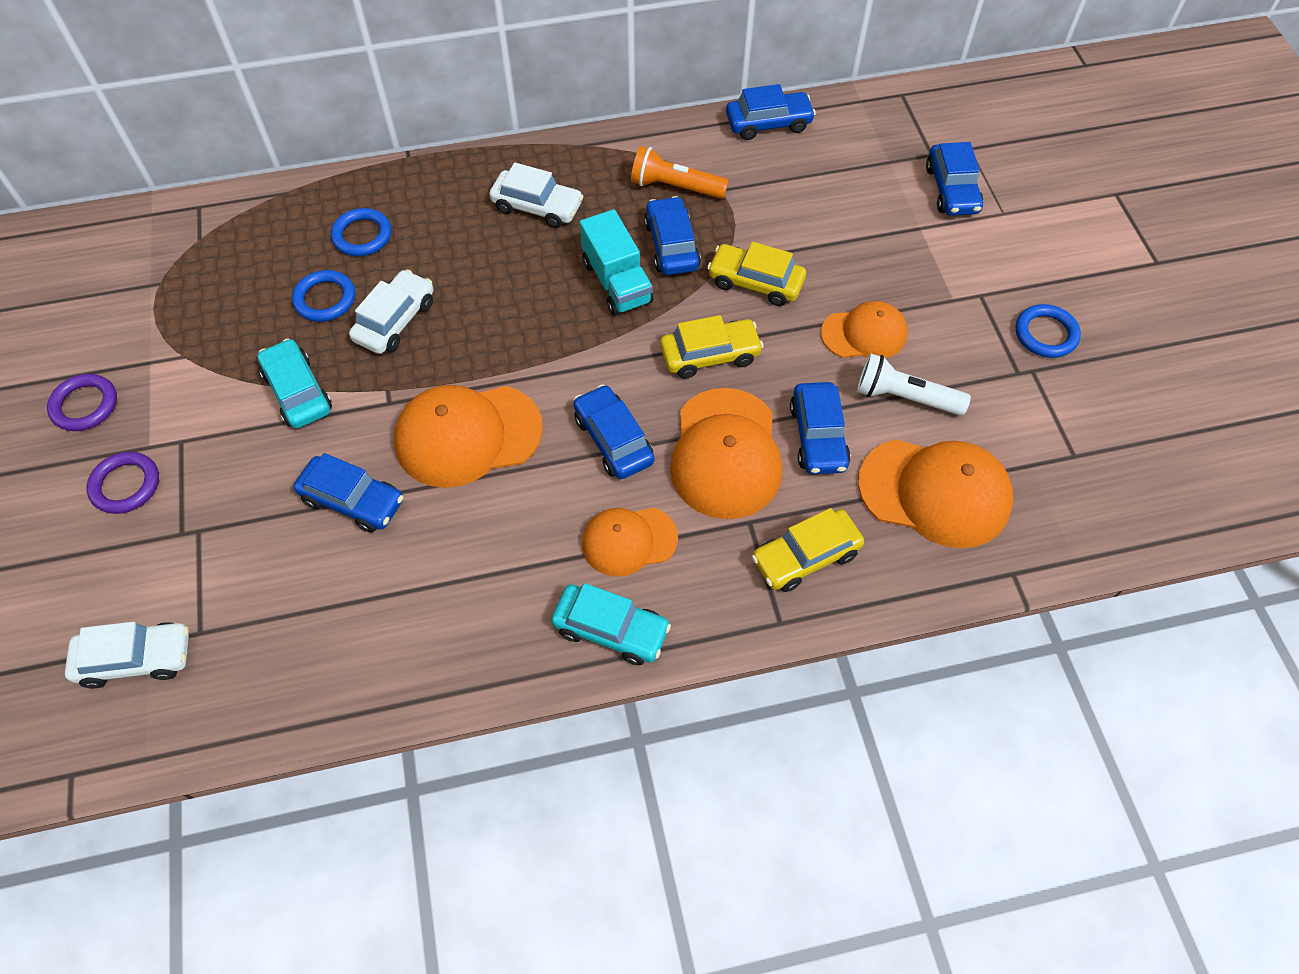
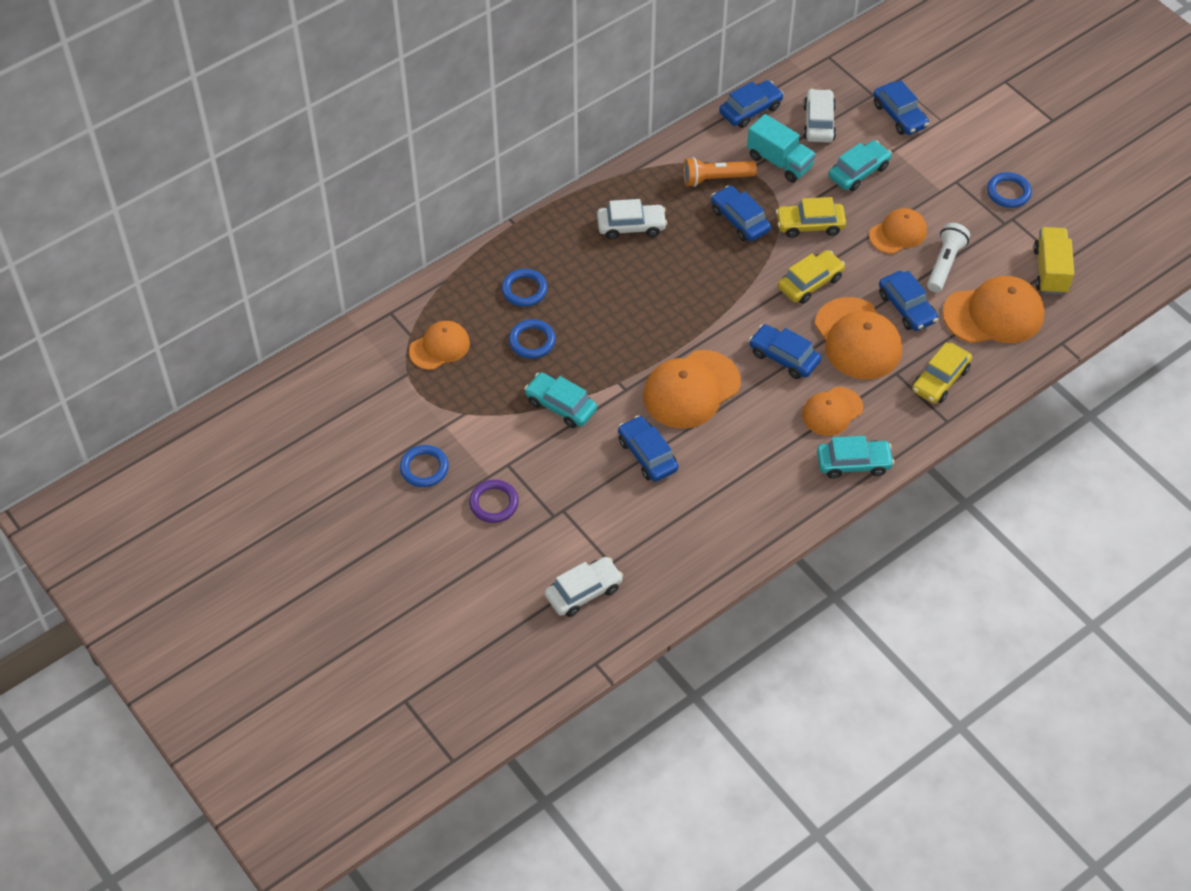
camera: 25 degrees left, 5 degrees down
(85, 405) = (424, 468): purple ring -> blue ring
(218, 266) = (439, 347): none -> orange cap
(353, 500) = (647, 455): blue car -> blue car turned 120 degrees counterclockwise
(395, 320) = (590, 337): white car -> white car (818, 123)
(617, 282) = (720, 258): turquoise truck -> turquoise truck (779, 162)
(858, 239) = (858, 172): none -> turquoise car
(904, 397) = (945, 264): white flashlight -> white flashlight turned 120 degrees clockwise
(1050, 462) = (1050, 271): none -> yellow truck

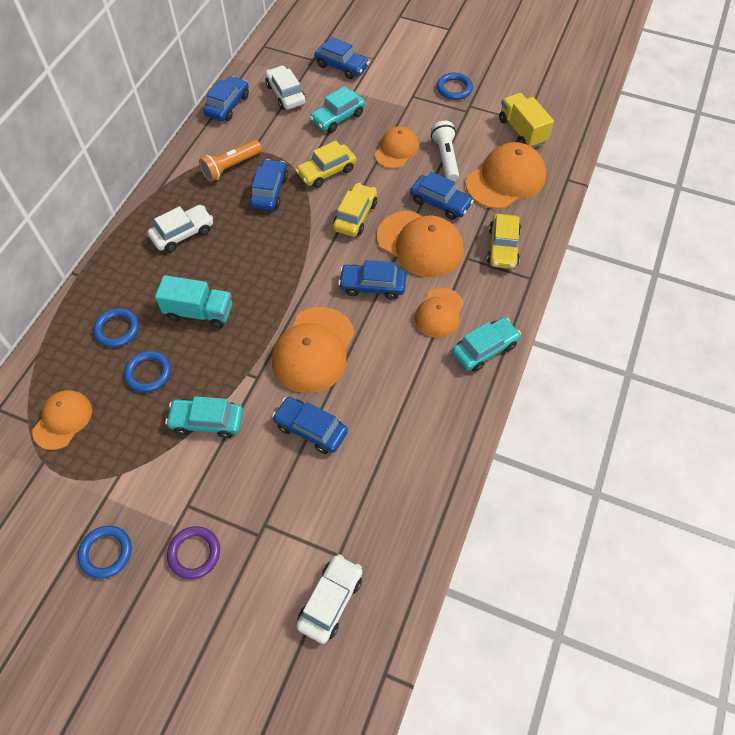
camera: 30 degrees left, 5 degrees up
(739, 220) = (269, 191): blue car -> blue car turned 75 degrees clockwise
(779, 162) = (273, 134): turquoise truck -> turquoise truck (199, 312)
(858, 172) = (338, 117): turquoise car -> turquoise car turned 150 degrees counterclockwise

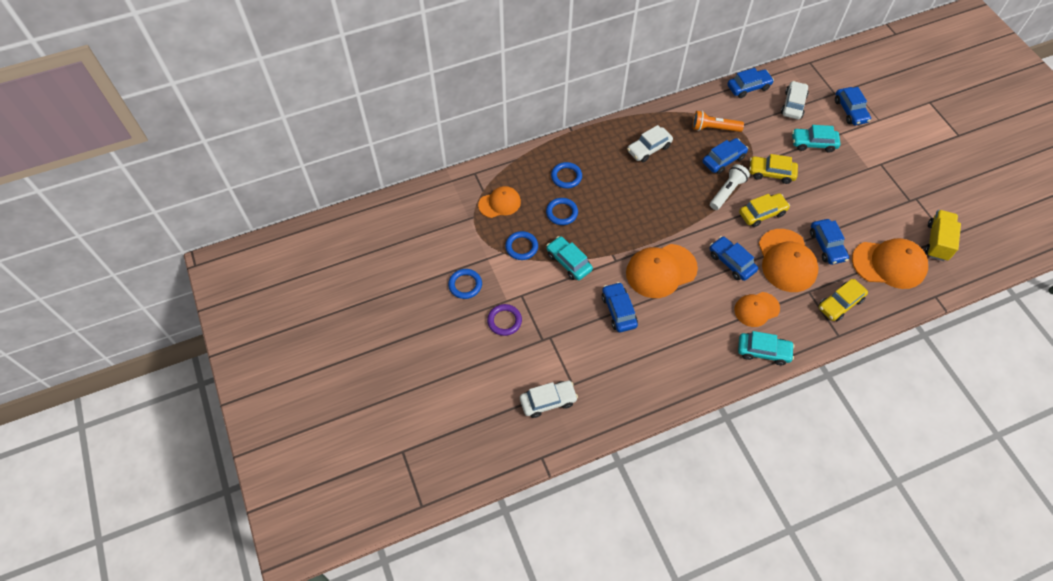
camera: 45 degrees right, 0 degrees up
(183, 233) = (649, 149): white car -> white car turned 135 degrees clockwise
(199, 312) = (617, 200): turquoise truck -> none
(396, 150) = (832, 191): orange cap -> none
(445, 158) = (861, 220): white flashlight -> white flashlight (727, 192)
(454, 89) = (917, 179): blue ring -> blue ring (521, 247)

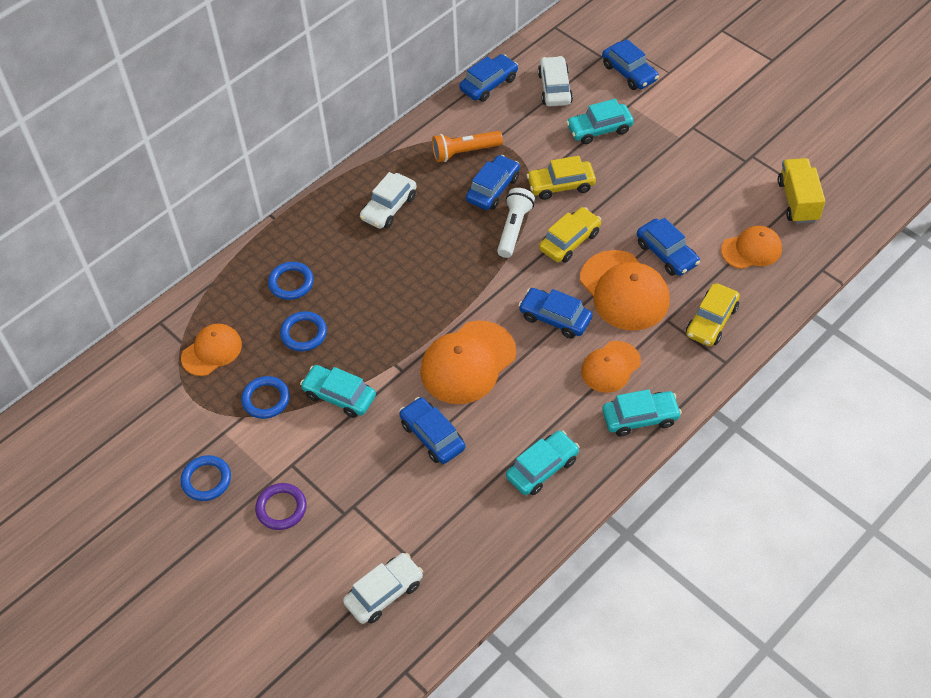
camera: 20 degrees left, 5 degrees down
(683, 360) = (542, 468): none -> turquoise car
(889, 264) = (751, 249): orange cap -> orange cap, size x0.62

